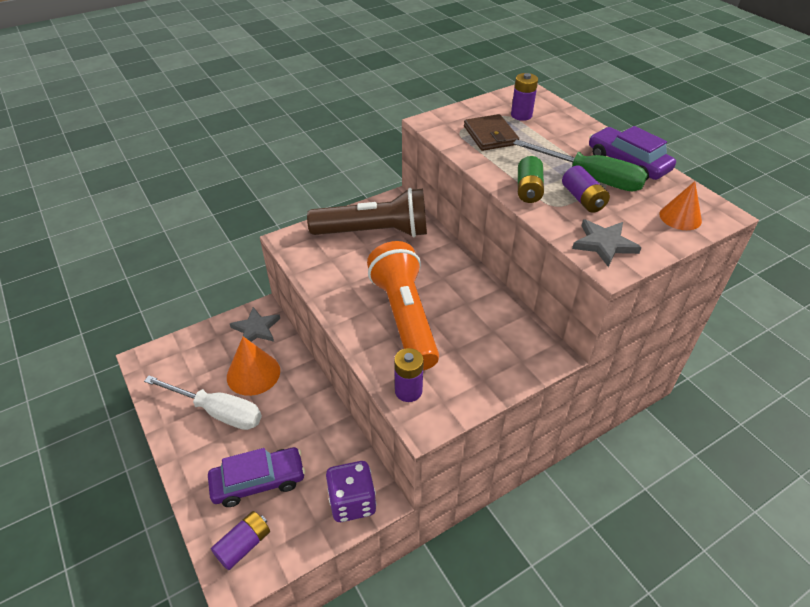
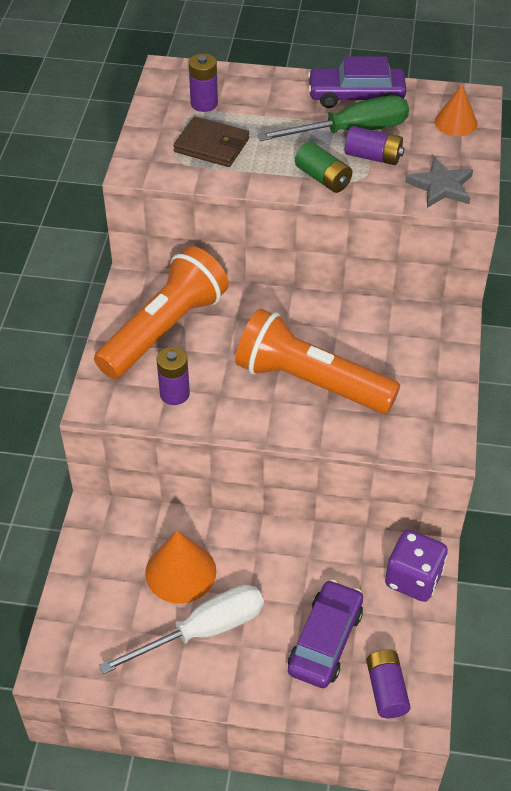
camera: 50 degrees left, 5 degrees up
(256, 329) = (116, 534): grey star -> none
(374, 232) = (164, 330): brown flashlight -> orange flashlight
(408, 391) = (401, 435): purple battery -> purple battery (174, 394)

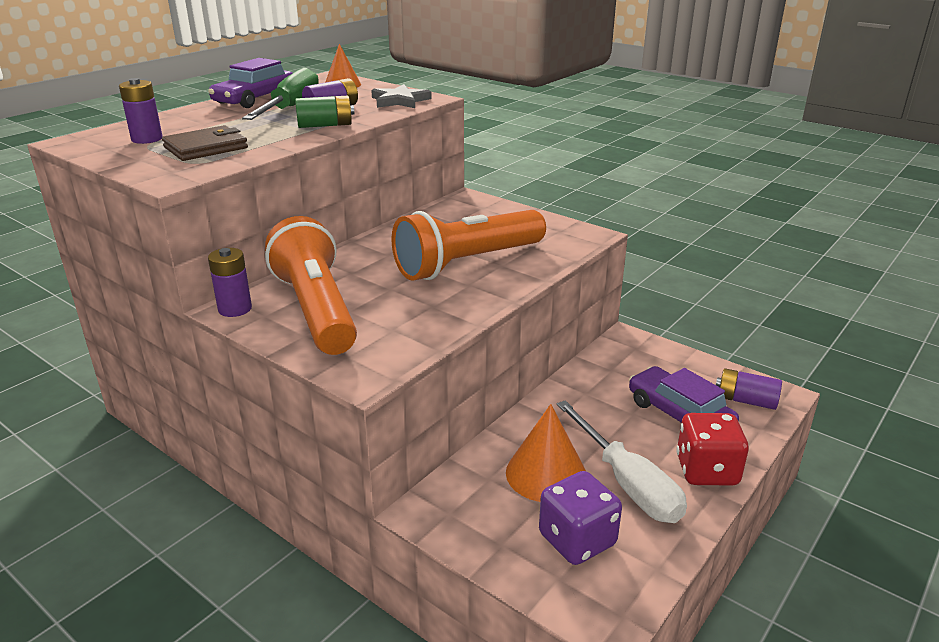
camera: 60 degrees left, 20 degrees down
(174, 394) = (404, 327): purple battery -> purple battery (235, 309)
(203, 631) = (627, 483): white screwdriver -> white screwdriver turned 150 degrees clockwise
(255, 684) = (706, 471): none -> red dice
(413, 578) = (642, 351): purple dice -> purple dice (577, 540)

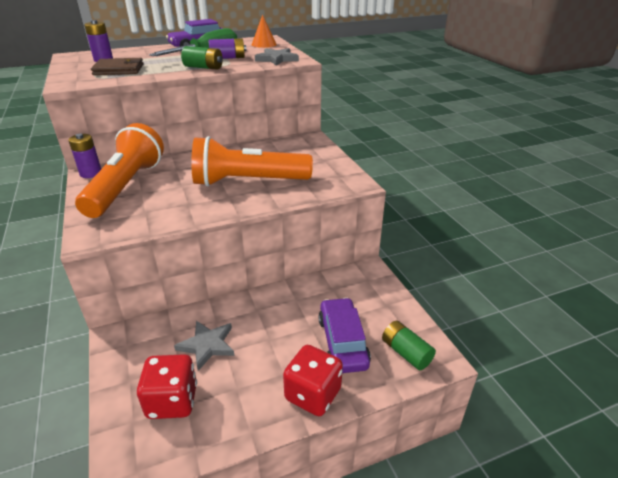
camera: 30 degrees right, 5 degrees up
(546, 473) = (207, 345): orange cone -> grey star
(577, 540) = (172, 401): purple dice -> red dice
(627, 483) = (248, 376): white screwdriver -> none
(745, 400) = (406, 353): purple battery -> green battery

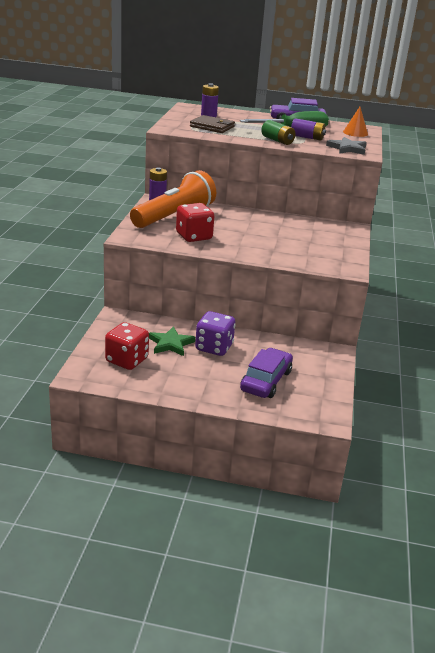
camera: 30 degrees right, 5 degrees down
(207, 345) = (170, 344): grey star -> green star
(248, 182) = (264, 241): orange flashlight -> none
(257, 325) = (214, 347): none -> purple dice
(313, 394) = (216, 395): red dice -> red dice (194, 237)
(406, 353) = (307, 405): green battery -> none

